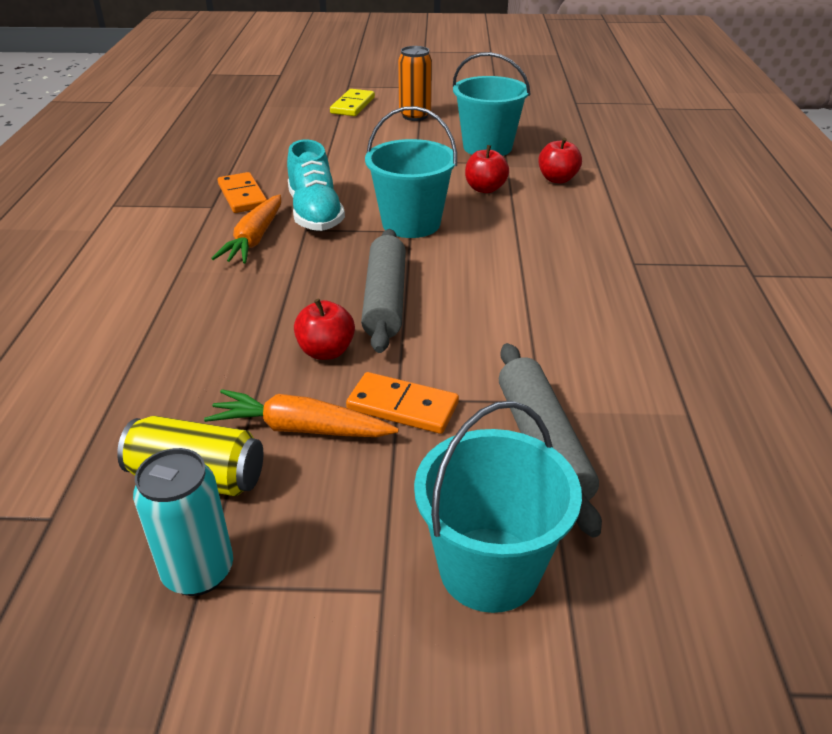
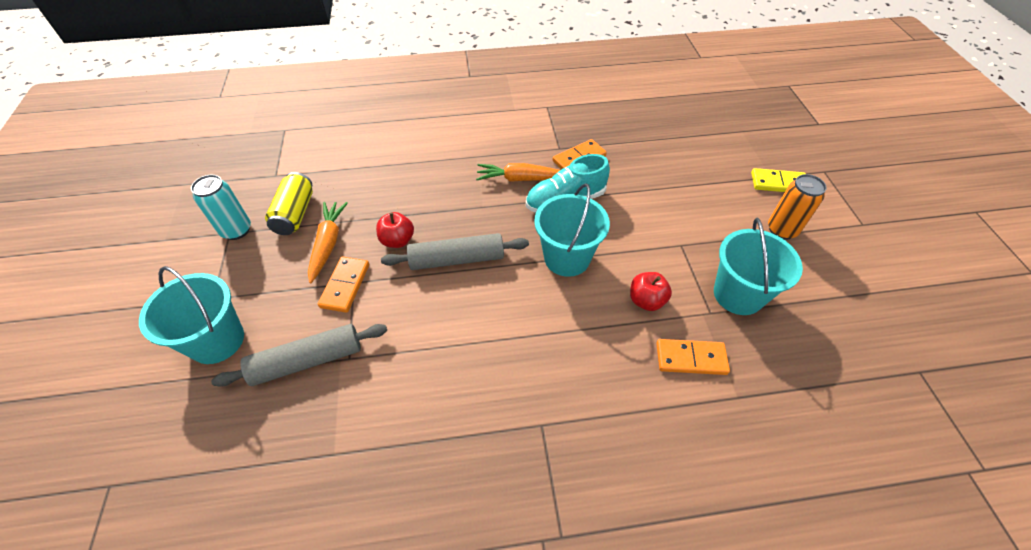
camera: 80 degrees right, 15 degrees up
(557, 179) = (691, 358): red apple -> orange domino

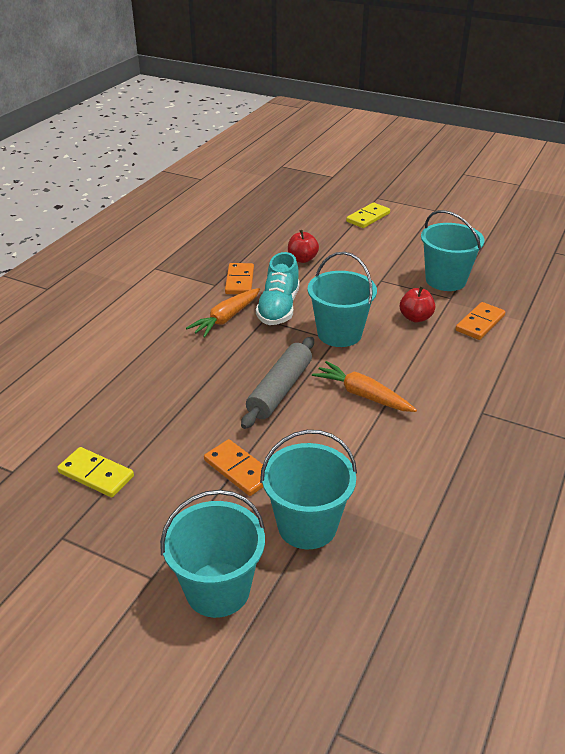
camera: 55 degrees left, 15 degrees down
(236, 230) = (65, 529): turquoise can -> none
(295, 214) = (96, 474): yellow can -> yellow domino
(307, 361) = (307, 525): grey rolling pin -> turquoise bucket
(328, 244) = (169, 463): orange carrot -> orange carrot (362, 395)
(397, 240) = (218, 416): red apple -> red apple (302, 259)
(781, 230) = (409, 238): orange can -> none

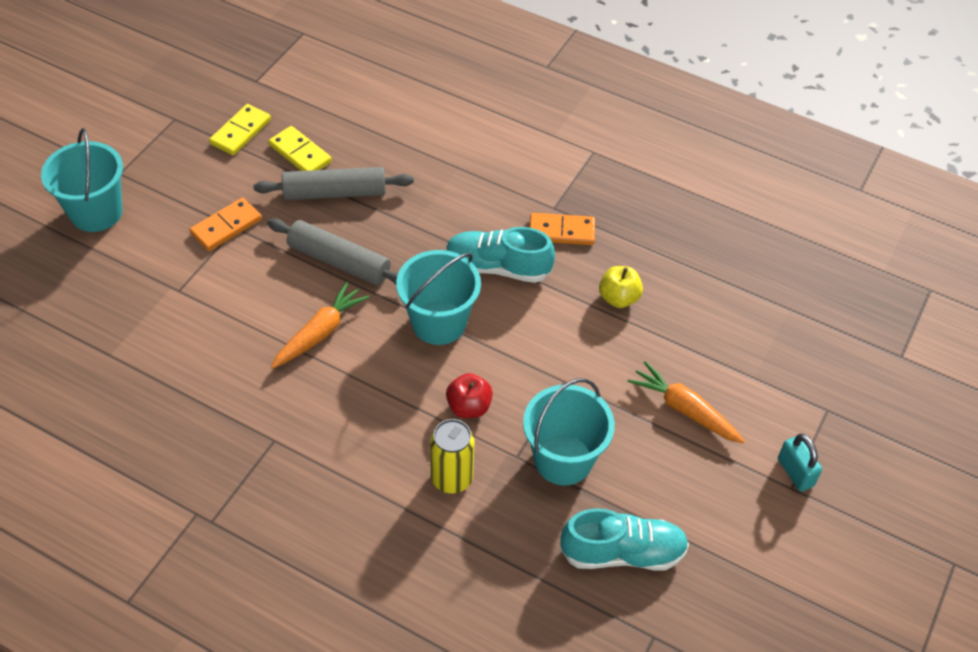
camera: 90 degrees right, 15 degrees up
(193, 398) = (335, 193): none -> grey rolling pin
(226, 318) = (478, 218): orange carrot -> orange carrot (684, 409)
(302, 259) = (618, 298): red apple -> yellow apple
(307, 525) = (147, 272): turquoise bucket -> none
(368, 217) = (752, 389): yellow domino -> yellow domino (300, 153)
(424, 208) = (795, 472): none -> turquoise padlock
(480, 323) = (452, 478): orange domino -> yellow can
(504, 260) = (622, 553): none -> turquoise shoe

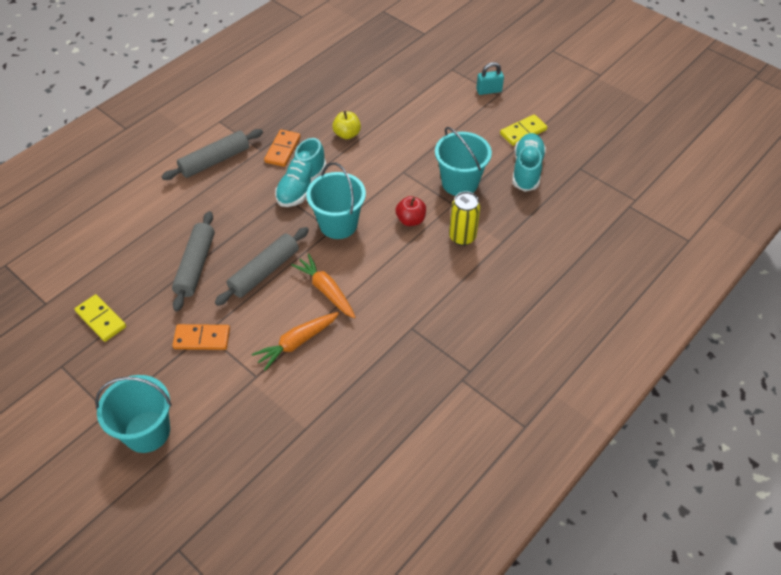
camera: 75 degrees left, 0 degrees up
(226, 227) = (202, 338): orange domino -> orange domino turned 60 degrees counterclockwise
(300, 153) = (144, 282): yellow domino -> yellow domino (523, 132)
(517, 166) = (215, 161): none -> grey rolling pin
(684, 409) = (437, 124): orange carrot -> orange carrot (297, 343)

